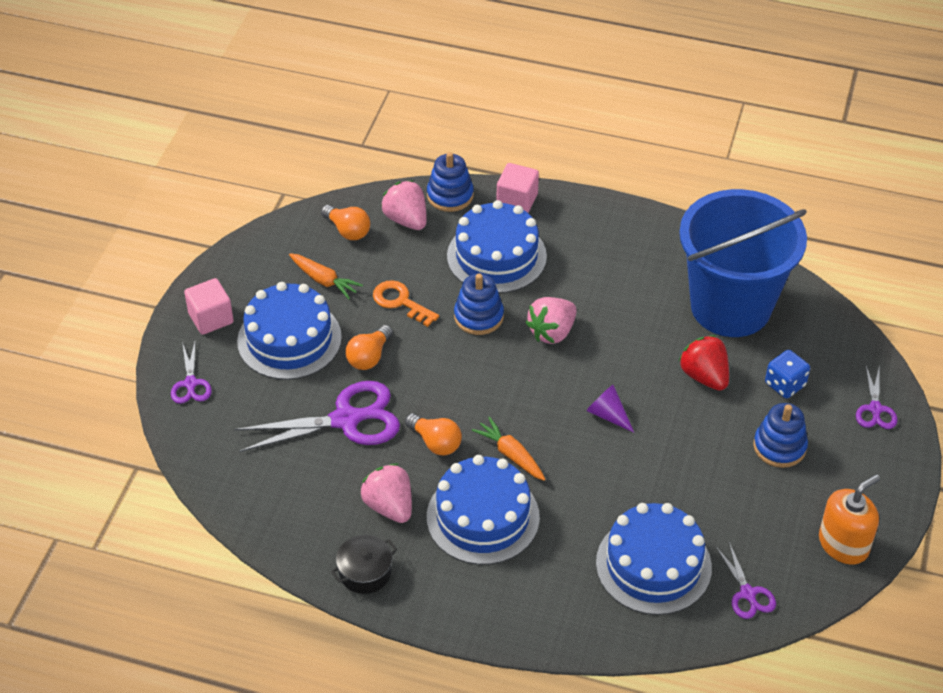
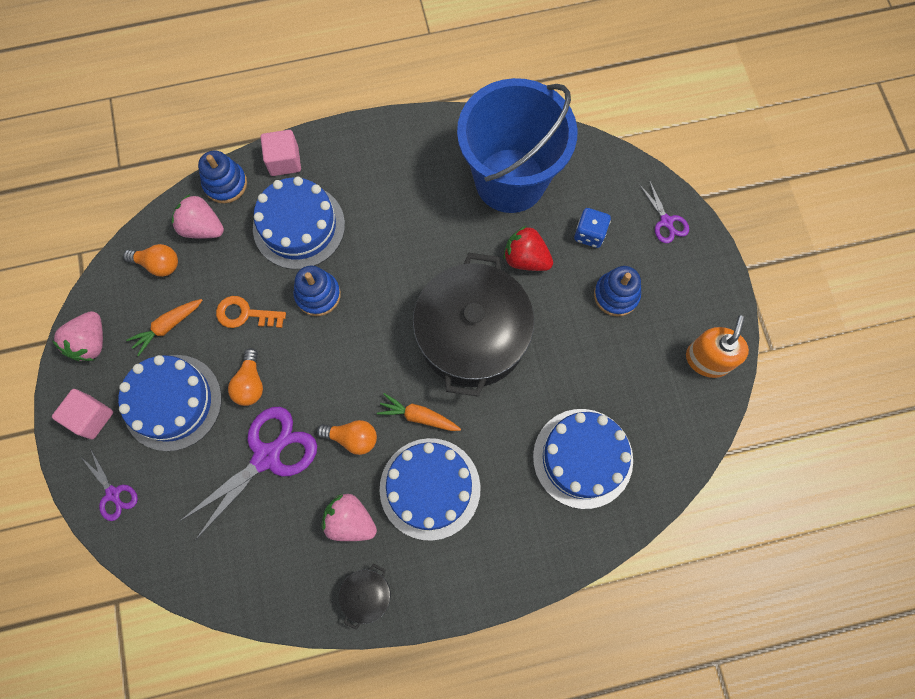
camera: 30 degrees left, 25 degrees up
(324, 280) = (167, 326): orange carrot -> orange carrot turned 135 degrees clockwise
(552, 332) = (385, 279): pink strawberry -> pink strawberry (90, 342)
(608, 414) = (472, 335): purple cone -> black pot
(748, 594) = (664, 444): purple scissors -> none

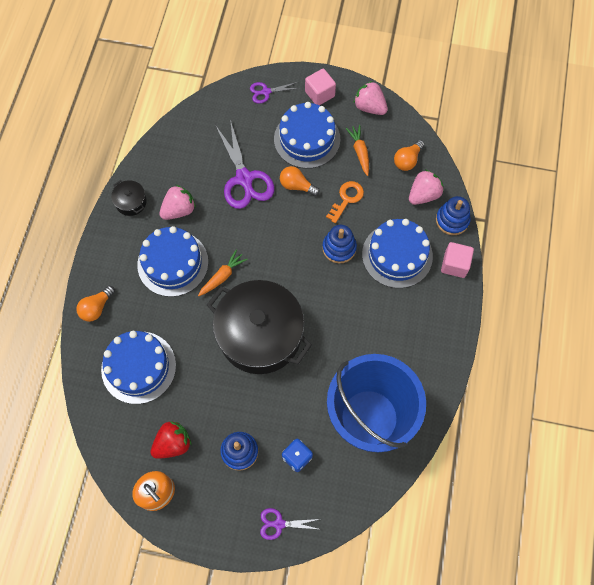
camera: 115 degrees right, 5 degrees down
(352, 438) = (229, 231): orange light bulb -> orange light bulb (96, 308)
(526, 258) = (299, 399): red strawberry -> red strawberry (173, 443)

